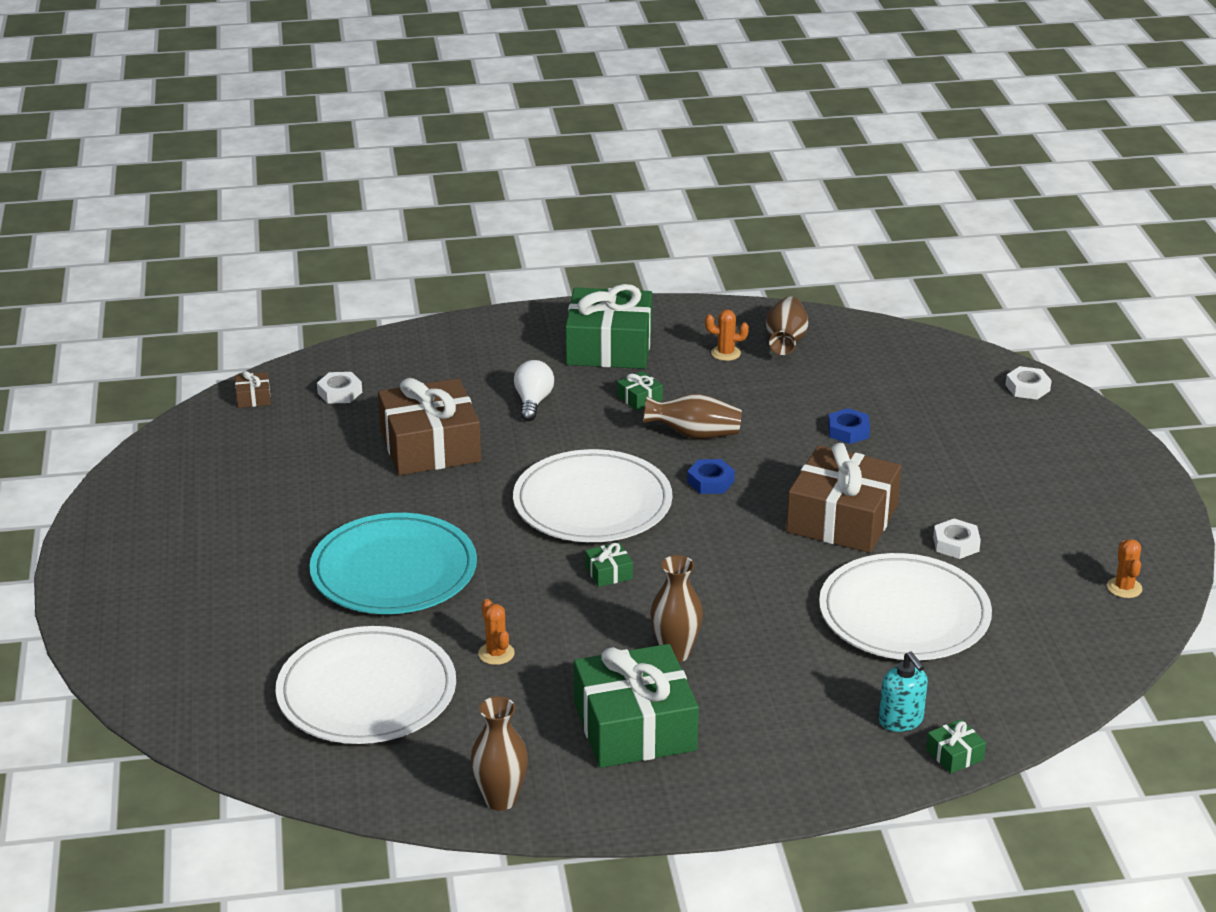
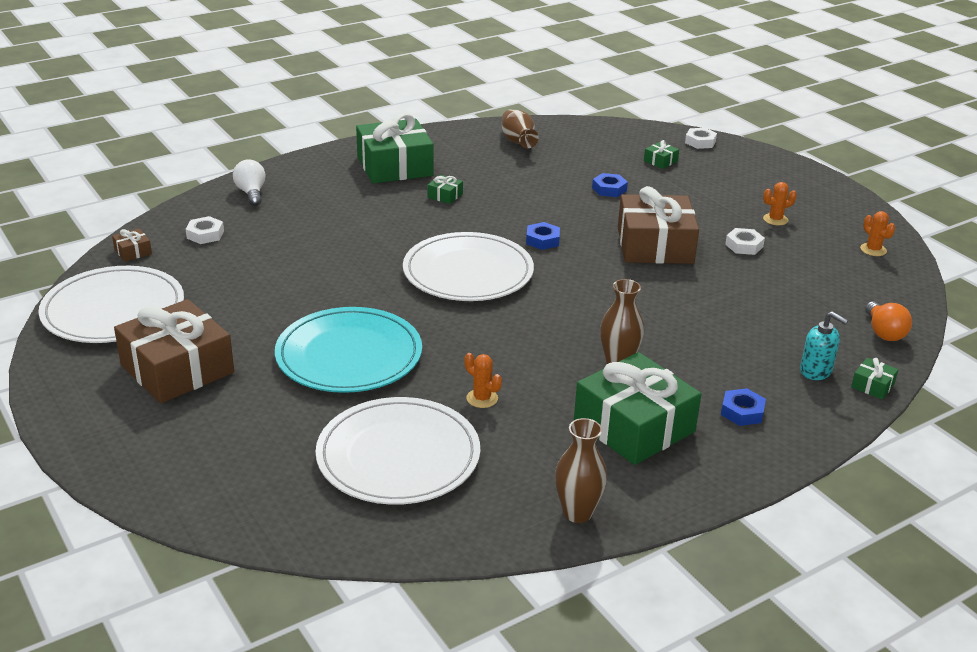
camera: 25 degrees left, 0 degrees up
(430, 446) = (309, 258): brown gift -> brown gift (177, 368)
(533, 402) = (367, 212): white light bulb -> white light bulb (251, 193)
(608, 572) = (520, 318): green gift -> green gift (660, 161)
(694, 434) = (504, 211): brown vase -> none
(725, 353) = (482, 156): orange cactus -> orange cactus (775, 219)
(769, 743) = (742, 412): none -> blue nut
(904, 614) = (752, 298): white plate -> white plate (113, 310)
(1032, 696) = (883, 332): none -> orange light bulb

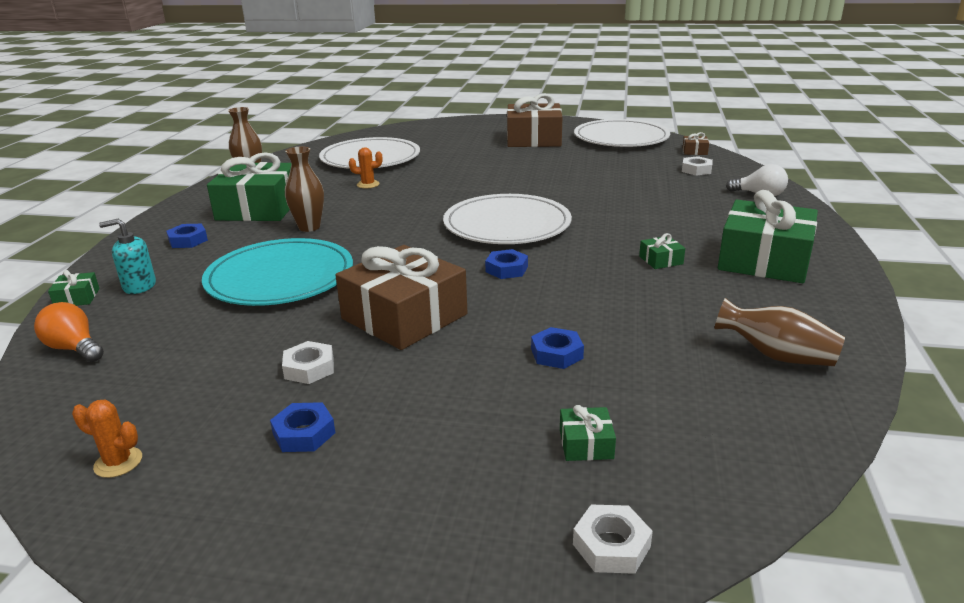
camera: 135 degrees right, 5 degrees down
(349, 355) = (474, 169): turquoise plate -> turquoise plate (280, 277)
(775, 219) = (304, 433): orange cactus -> blue nut

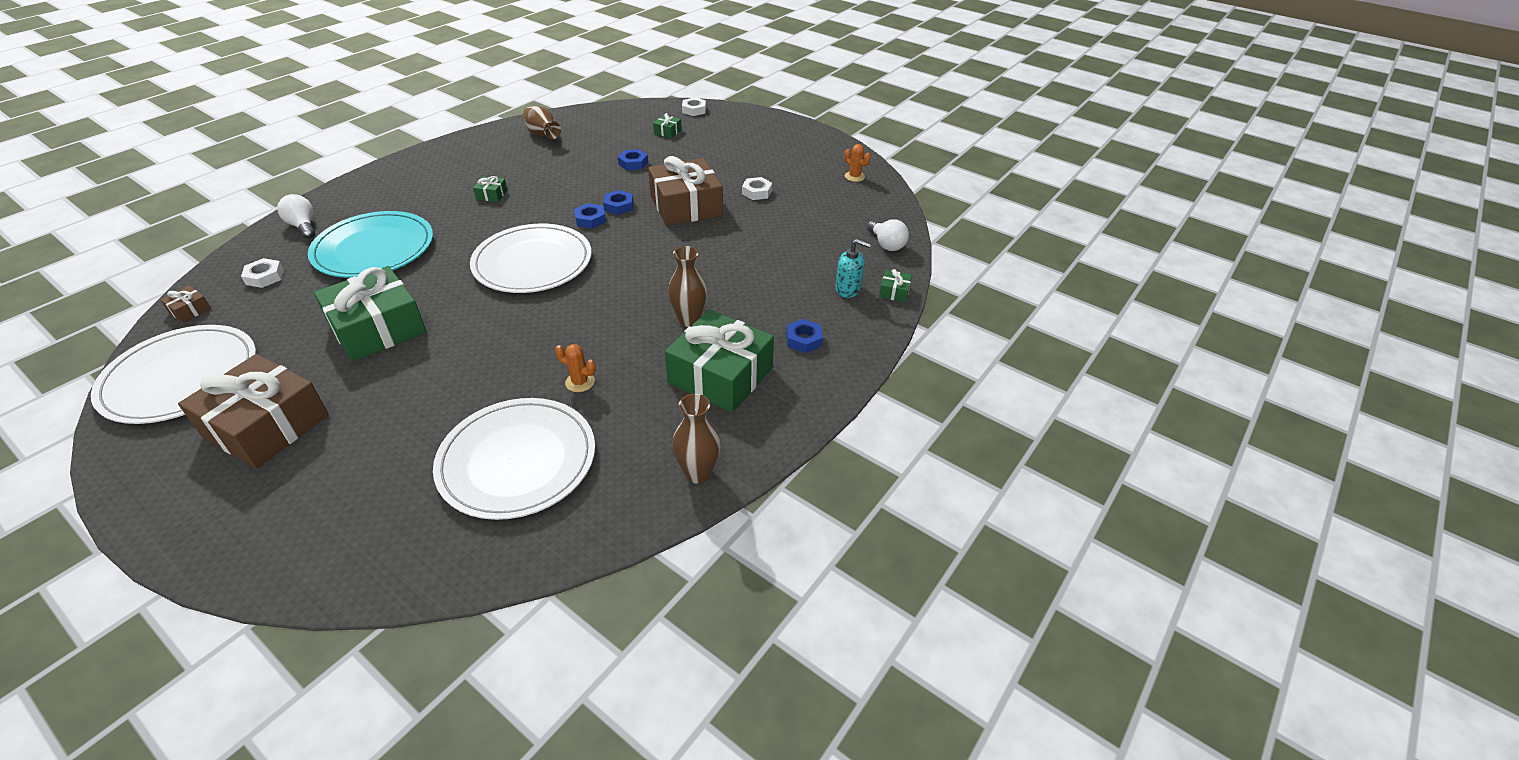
camera: 155 degrees left, 15 degrees up
(74, 348) = (886, 244): orange light bulb -> white light bulb
(280, 277) = (743, 263): turquoise plate -> turquoise plate (374, 249)
(304, 433) = (773, 165): blue nut -> blue nut (619, 206)
(764, 260) = (438, 175): green gift -> green gift (377, 328)

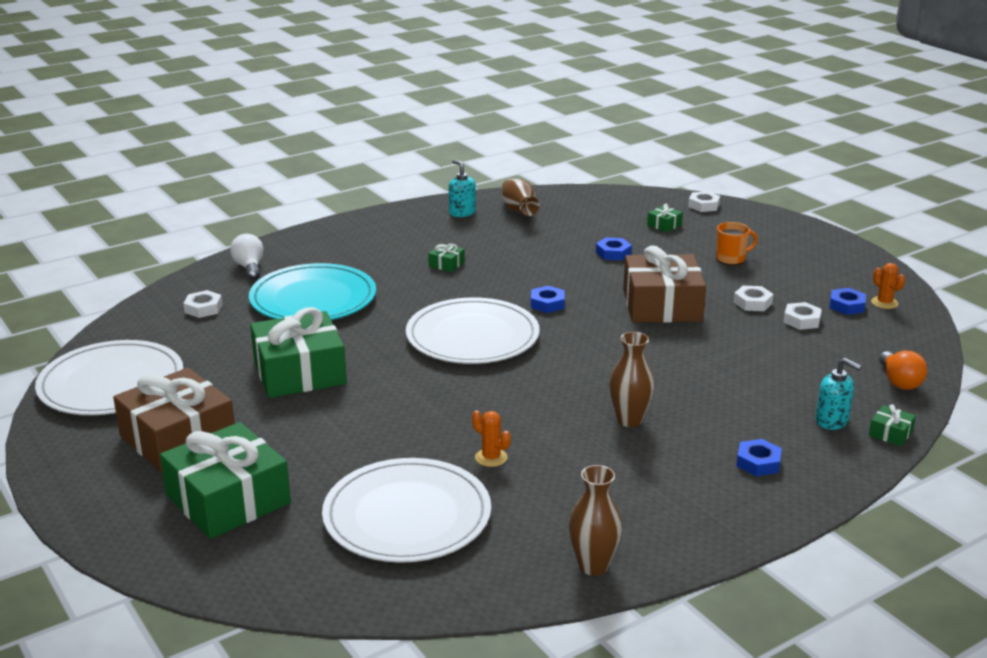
camera: 20 degrees right, 15 degrees down
(190, 310) = (130, 327): brown gift -> none
(493, 143) = (462, 213): none -> turquoise soap dispenser
(619, 206) = (583, 295): blue nut -> blue nut (847, 306)
(720, 375) = (648, 480): green gift -> green gift (228, 499)
(729, 155) = (731, 259): none -> orange mug
(798, 202) = (801, 320): none -> white nut
(886, 244) = (899, 382): white light bulb -> orange light bulb

